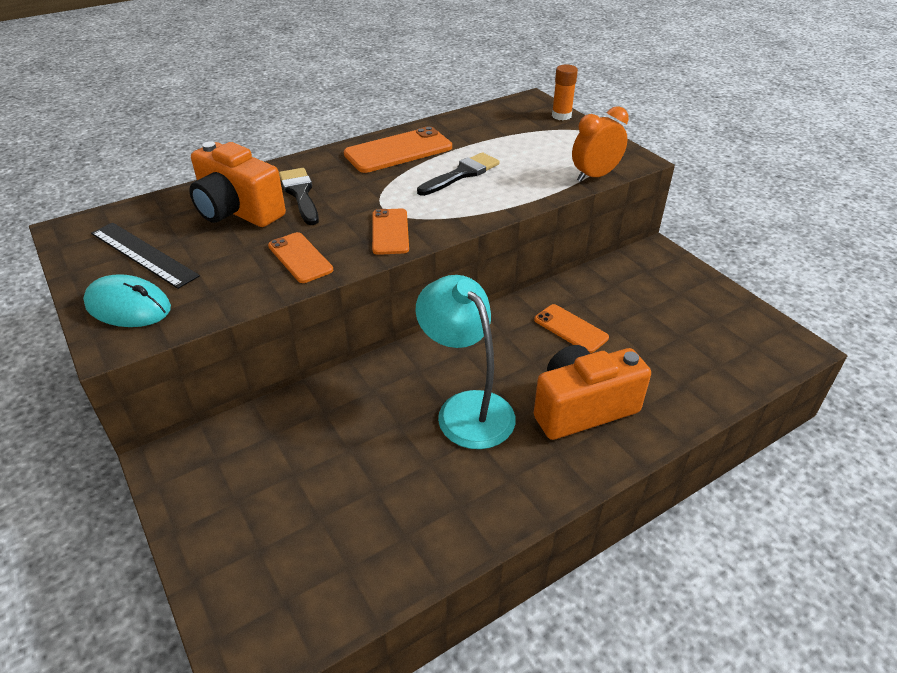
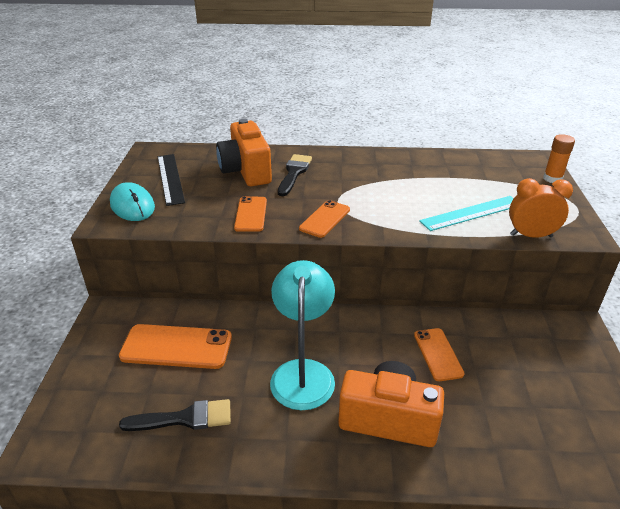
camera: 35 degrees right, 5 degrees down
(398, 151) = (390, 165): orange phone -> orange phone (176, 347)
(461, 174) = (419, 197): black brush -> black brush (185, 418)
(525, 173) = (471, 213): none -> turquoise ruler

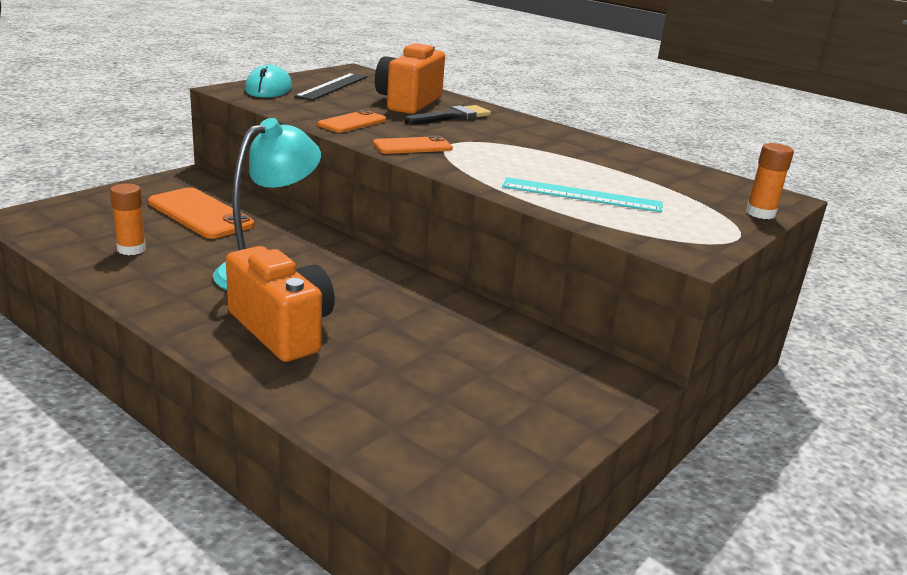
camera: 35 degrees right, 10 degrees down
(185, 418) = (131, 249): black brush -> orange glue stick
(438, 354) = (415, 321): orange phone -> none
(531, 236) = (614, 230): orange clock -> none

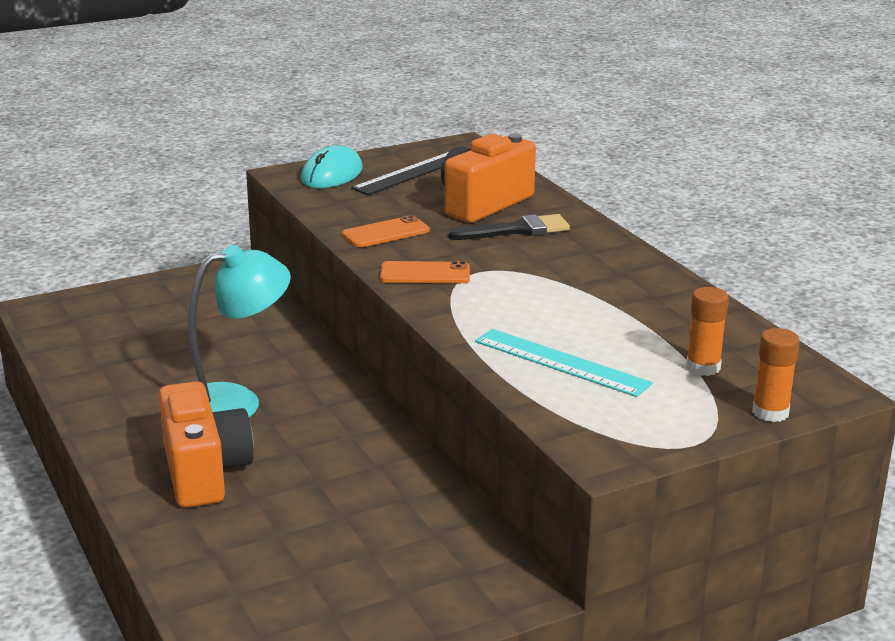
camera: 25 degrees right, 0 degrees up
(131, 249) = (120, 359): orange glue stick -> orange glue stick (703, 367)
(200, 214) = (214, 322): orange phone -> none

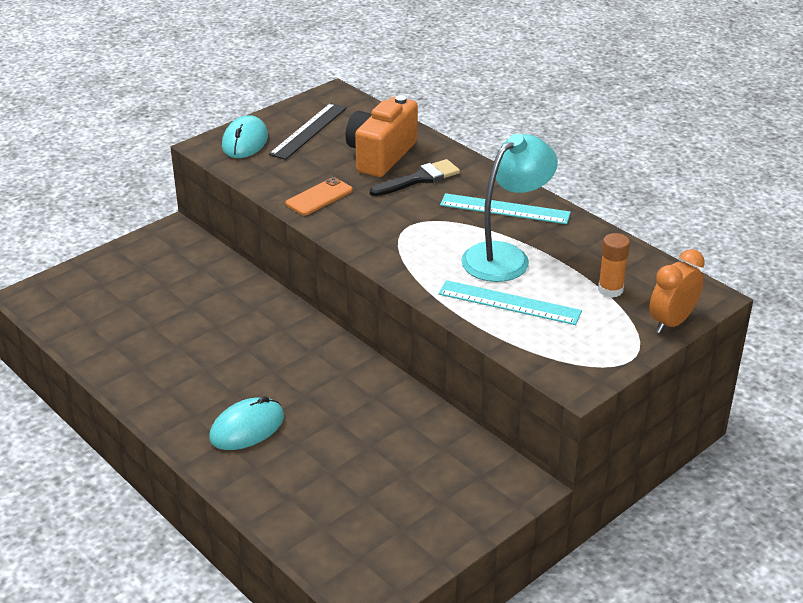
camera: 15 degrees left, 10 degrees up
(204, 472) = (247, 428): orange camera -> turquoise mouse
(235, 402) = (239, 360): turquoise lamp -> turquoise lamp (505, 256)
(425, 274) = (369, 234): orange phone -> none
(607, 270) = (505, 209): none -> turquoise ruler
(770, 412) = (671, 322): orange glue stick -> orange clock

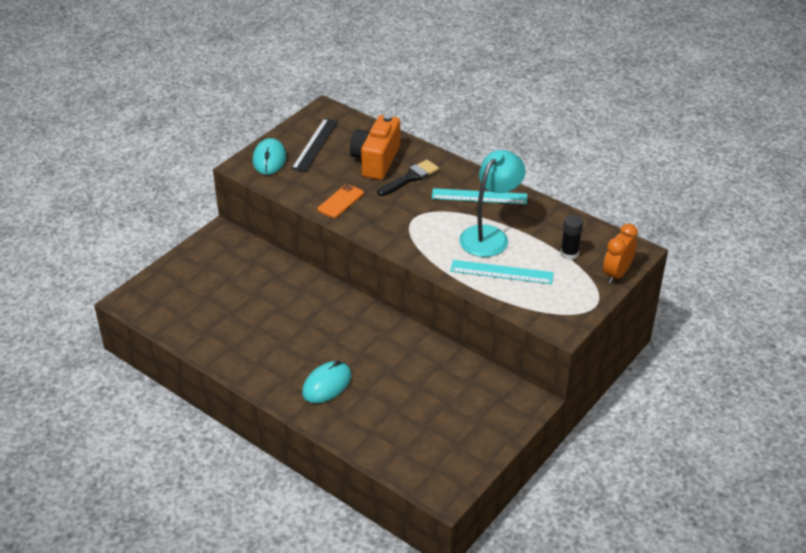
camera: 10 degrees left, 5 degrees up
(610, 290) = (569, 254): orange glue stick -> black glue stick

